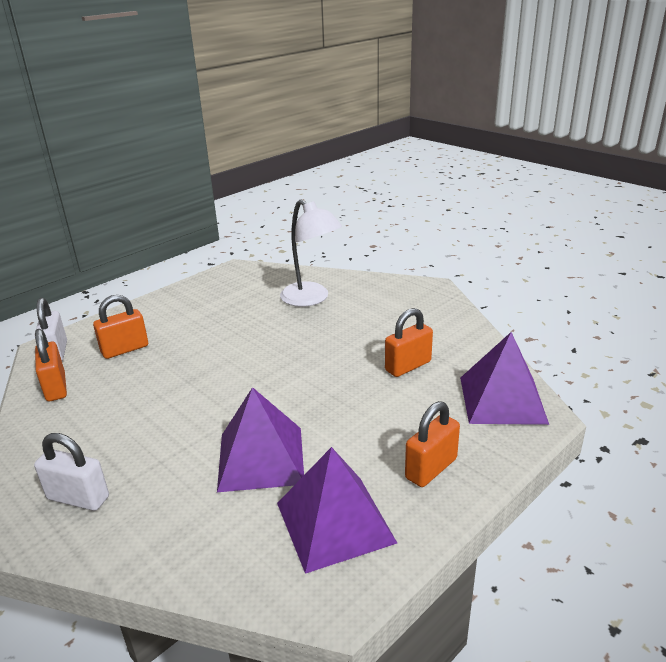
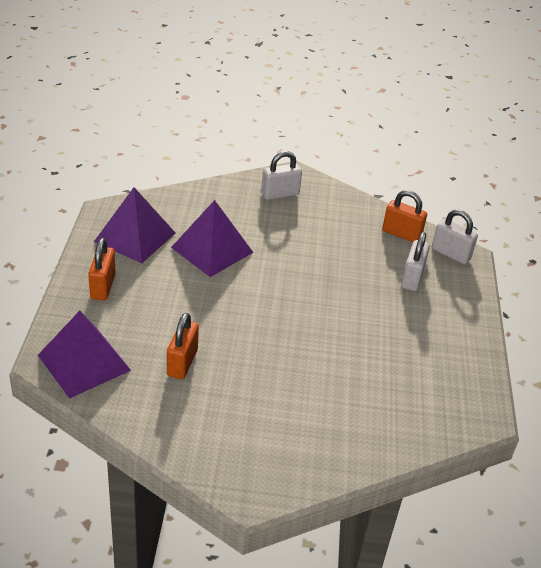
camera: 135 degrees right, 10 degrees up
(125, 349) = (412, 278): orange padlock -> white padlock
(311, 299) = (350, 406): white lamp -> none

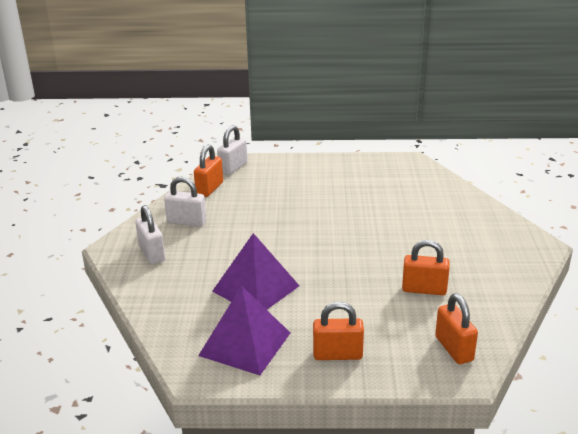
camera: 90 degrees left, 10 degrees down
(84, 362) = (454, 349): purple pyramid -> orange padlock
(412, 278) = (270, 184): white padlock -> white padlock (186, 222)

